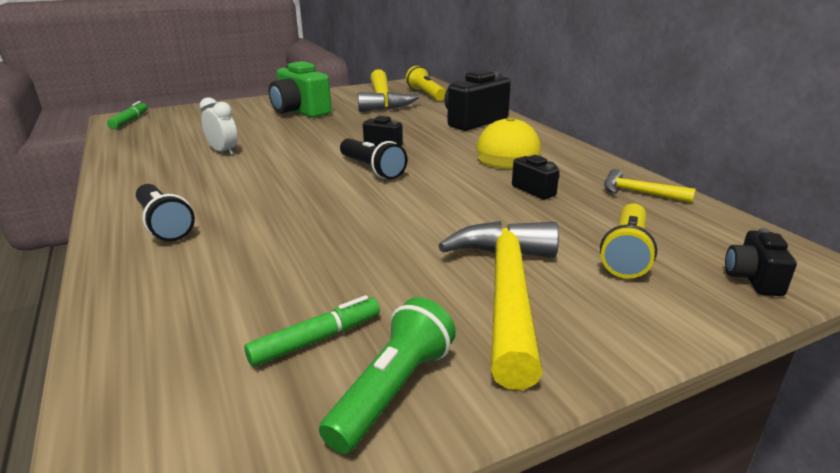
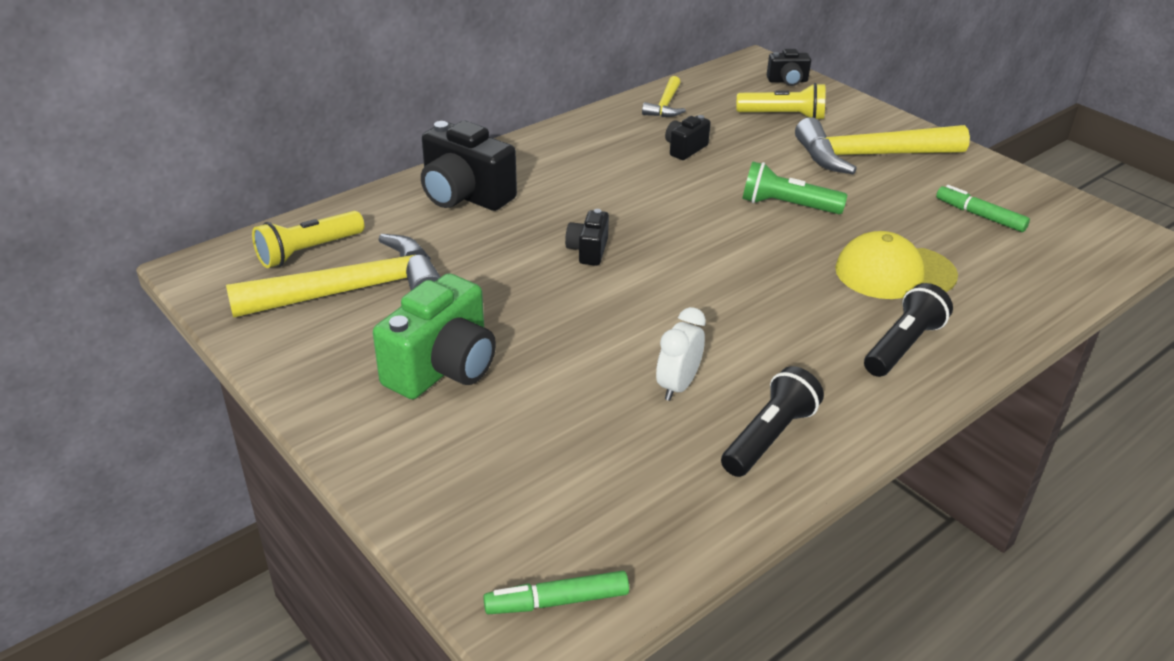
camera: 105 degrees left, 10 degrees up
(372, 169) = (680, 245): black flashlight -> black flashlight (769, 437)
(393, 390) = (994, 183): green flashlight -> green flashlight (787, 205)
(507, 153) = (587, 167): yellow cap -> yellow cap (894, 272)

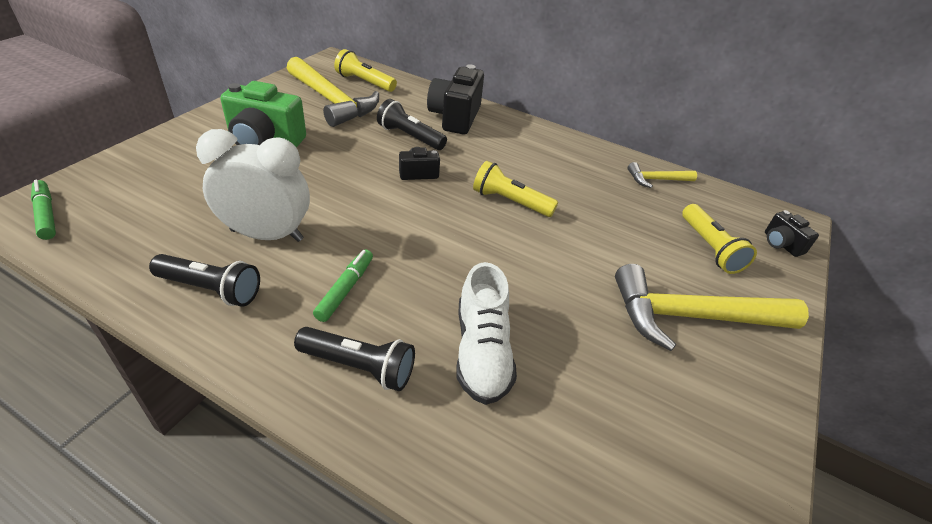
camera: 65 degrees right, 5 degrees up
(496, 240) = (410, 137): none -> black flashlight
(672, 201) = (510, 202): none -> yellow flashlight
(677, 386) = (267, 235): white clock -> white clock, size x1.80
(685, 149) = (596, 198): black camera -> none
(787, 205) = (551, 266): green flashlight -> none
(870, 156) = (691, 317): yellow hammer -> yellow hammer turned 60 degrees counterclockwise
(894, 272) = (482, 352): yellow cap -> white shoe
(980, 215) = (643, 424): green marker -> green marker (345, 289)

